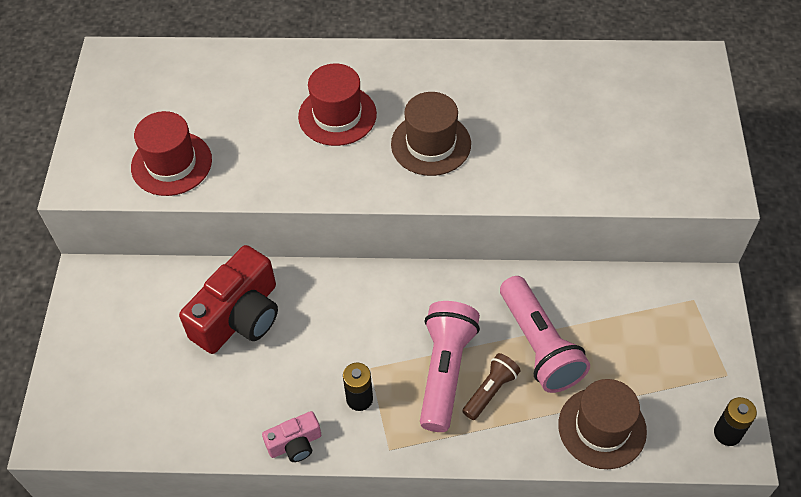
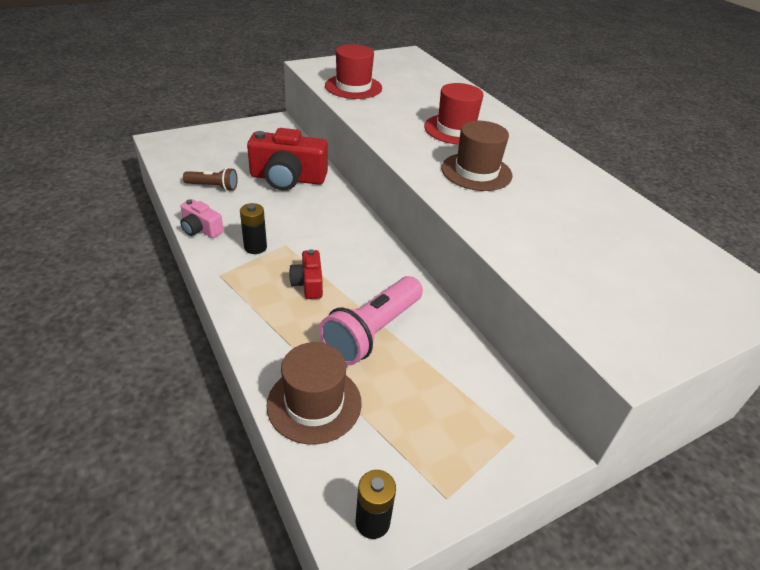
camera: 55 degrees right, 15 degrees down
(445, 371) = (308, 283): pink flashlight -> red camera
(490, 391) = (306, 315): brown flashlight -> brown flashlight (213, 187)

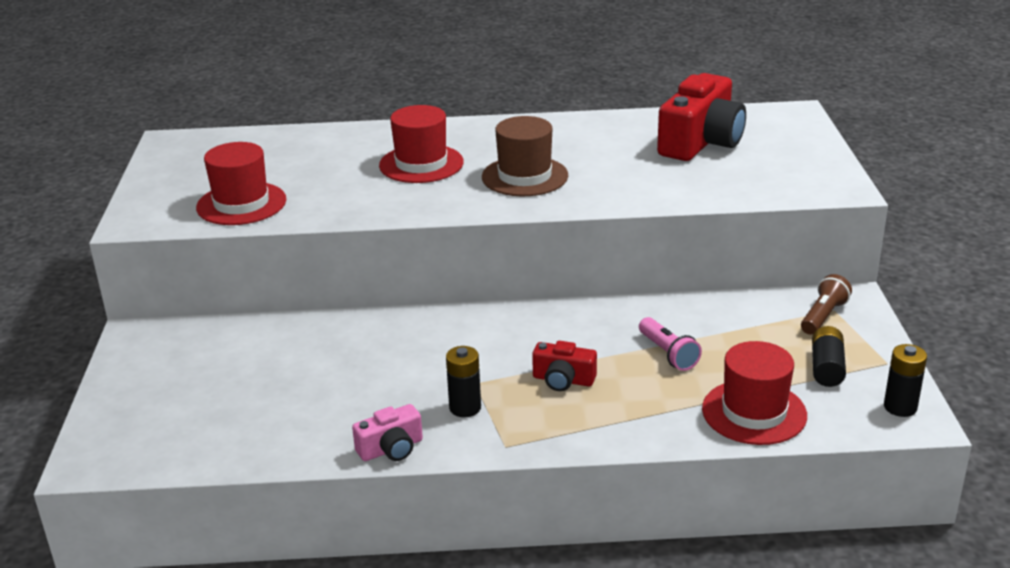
camera: 60 degrees left, 10 degrees down
(213, 187) = (287, 423): brown flashlight -> brown flashlight (823, 316)
(287, 178) = (317, 353): red camera -> red camera (701, 142)
(314, 403) = (754, 412): brown hat -> red hat
(372, 332) = (668, 354): pink flashlight -> pink flashlight, size x0.55
(410, 446) = (826, 368): none -> black battery

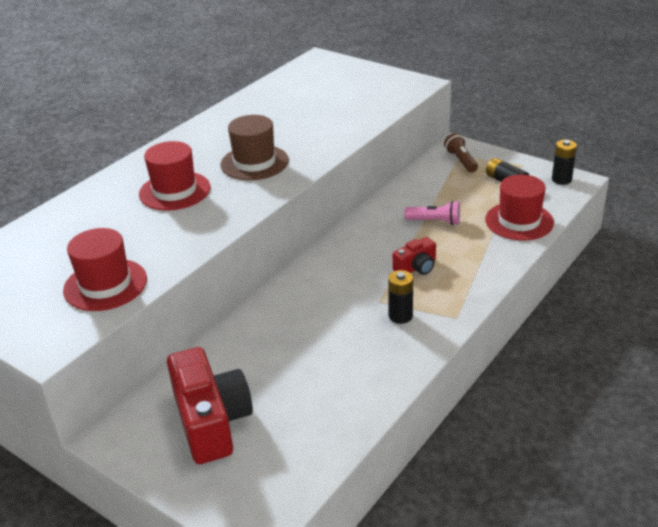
camera: 50 degrees left, 5 degrees up
(391, 449) = (409, 364): pink camera -> none
(701, 142) = (307, 95): red camera -> red camera (211, 421)

